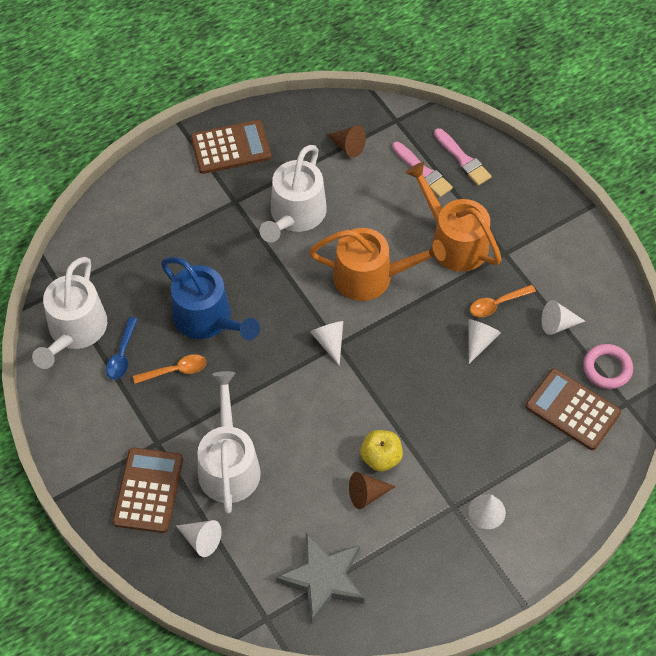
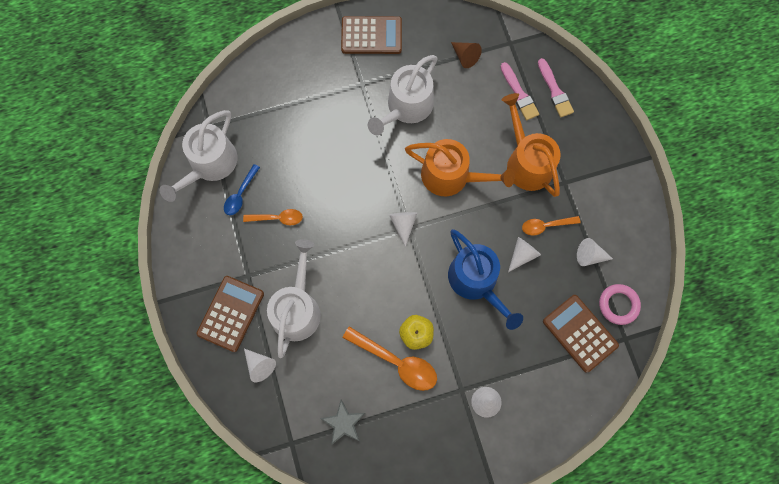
camera: 15 degrees right, 15 degrees up
(207, 319) = (314, 180): blue watering can -> blue watering can (476, 281)
(323, 579) = (343, 423): grey star -> grey star, size x0.63
(367, 494) = (396, 362): brown cone -> orange spoon

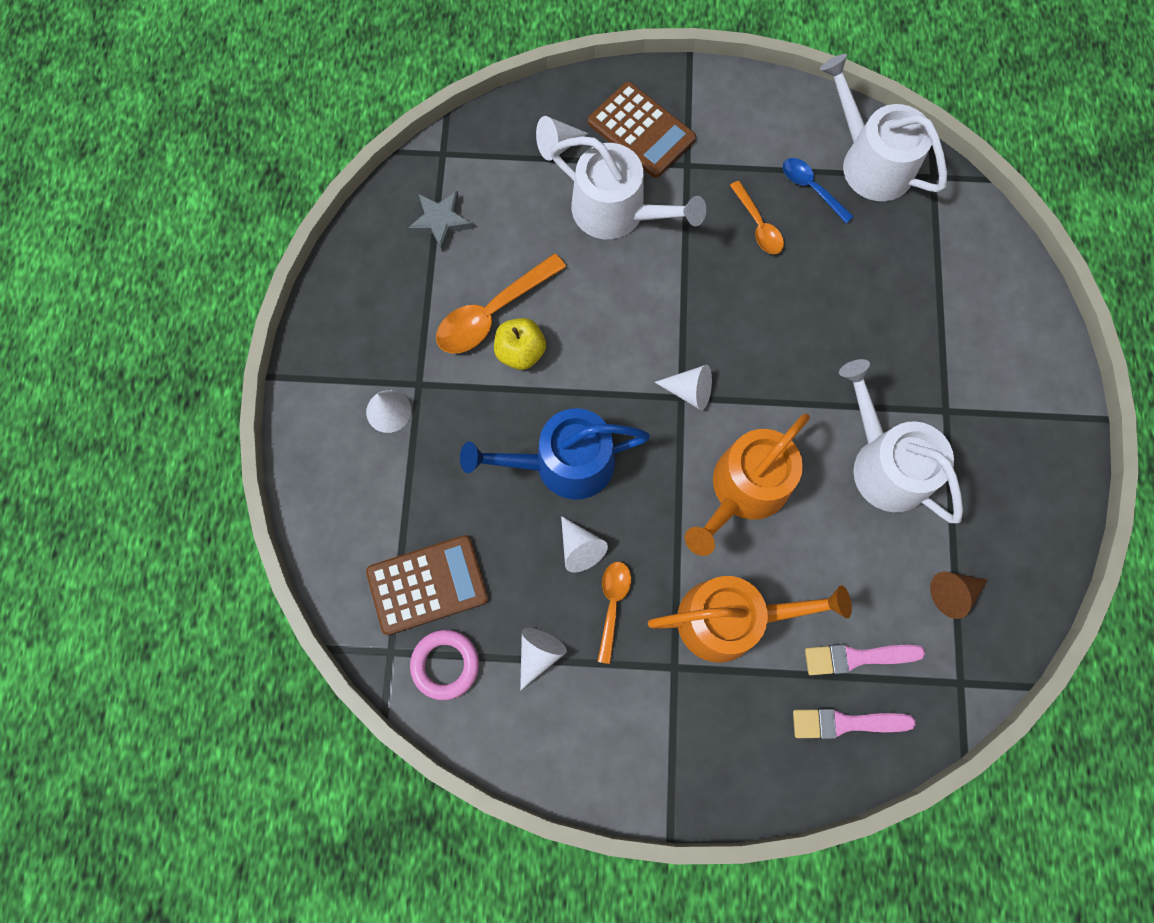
camera: 110 degrees right, 0 degrees up
(278, 218) = (758, 225): orange spoon -> orange spoon turned 45 degrees counterclockwise
(371, 36) = (1032, 454): brown calculator -> none

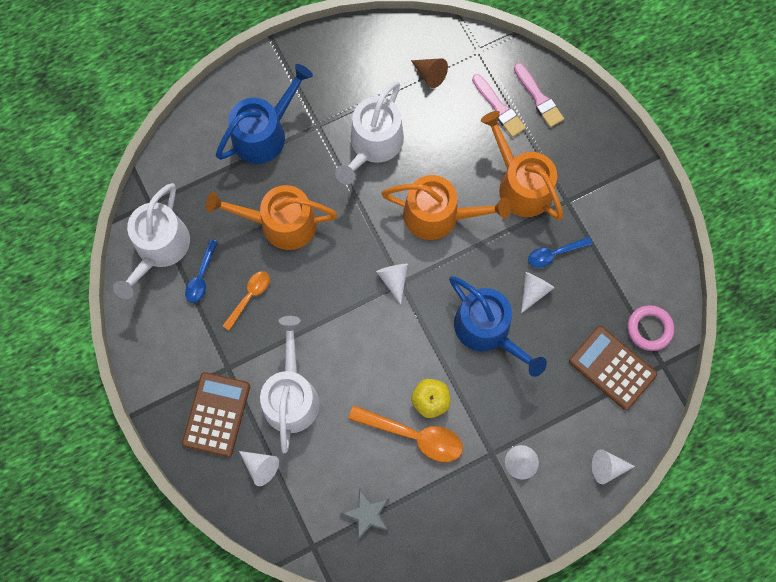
camera: 120 degrees left, 0 degrees up
(538, 654) = (609, 279): white cone -> white cone (607, 467)
(612, 604) = (554, 254): orange spoon -> blue spoon
(832, 302) = (281, 223): none -> orange watering can
(965, 343) = (264, 133): none -> blue watering can

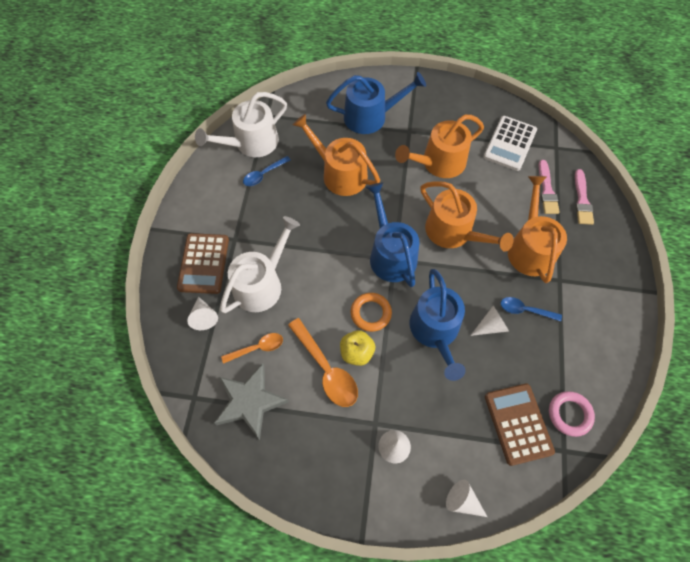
camera: 35 degrees right, 10 degrees down
(216, 414) = (203, 263): brown calculator -> brown calculator turned 135 degrees clockwise
(249, 297) = (284, 205): orange spoon -> orange spoon (257, 348)
(367, 514) = (250, 402): grey star -> grey star, size x1.59
(373, 144) = (439, 163): white watering can -> orange watering can
(394, 280) = (390, 254): white cone -> blue watering can
(416, 353) = (371, 313): none -> orange ring
(430, 75) = (510, 143): brown cone -> white calculator

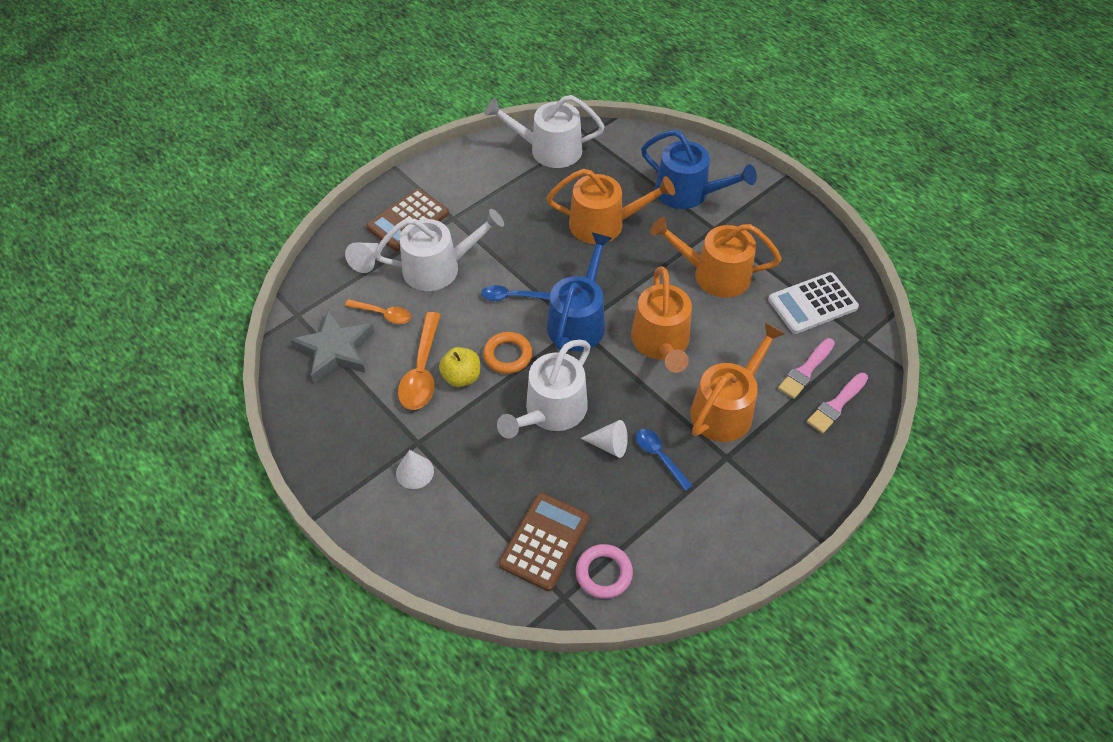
camera: 40 degrees right, 10 degrees down
(263, 174) = (532, 182): blue spoon -> blue spoon (511, 297)
(340, 174) = (604, 224): orange watering can -> orange watering can turned 105 degrees clockwise
(435, 331) = (551, 411): blue watering can -> white watering can
(462, 501) = (426, 559): white cone -> none

